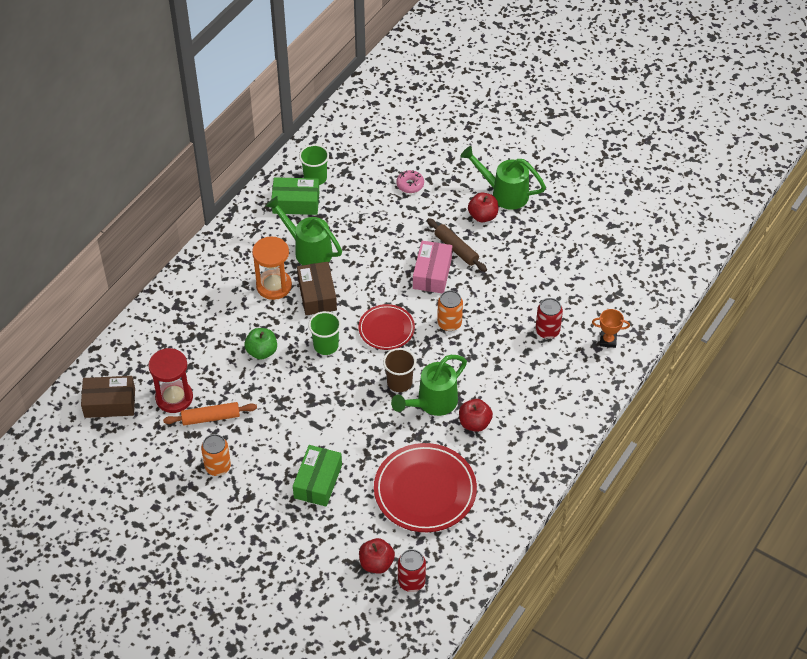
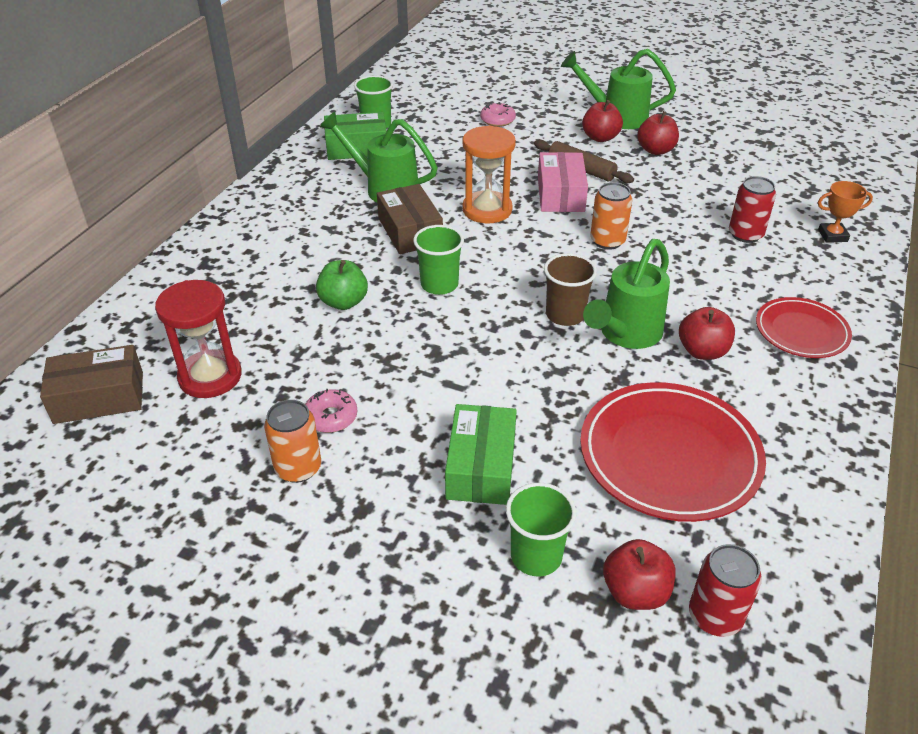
camera: 10 degrees left, 10 degrees down
(211, 417) = (275, 396): orange rolling pin -> none
(240, 436) = (331, 417): none -> pink donut
(274, 286) = (345, 228): orange hourglass -> orange hourglass (487, 210)
(332, 537) = (536, 556): none -> green cup
(386, 329) = (521, 257): red plate -> red plate (801, 331)
(519, 236) = (655, 150): none -> red apple

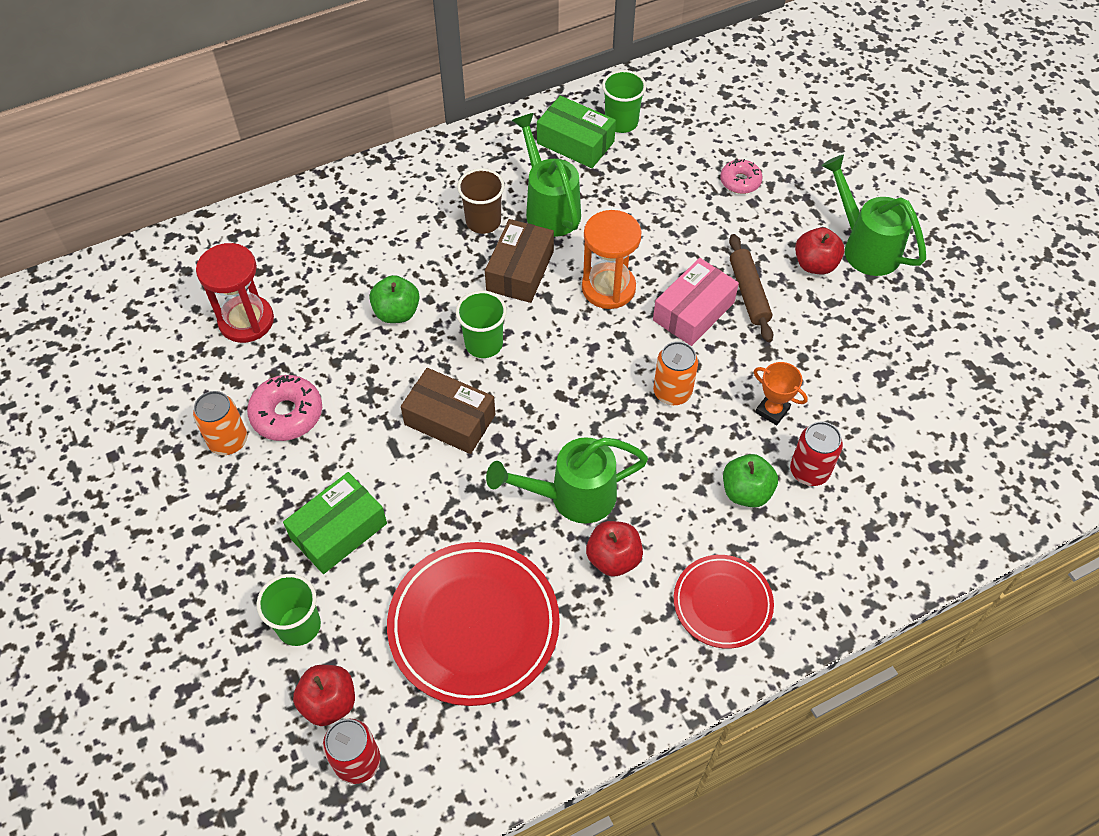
camera: 40 degrees right, 15 degrees up
(99, 397) = (167, 290): brown box -> brown box (450, 419)
(331, 417) = (287, 414): pink donut -> pink donut, size x1.54
(565, 315) = (546, 443): brown cup -> brown cup (483, 221)
(655, 150) = (851, 315): red apple -> none
(727, 266) = (746, 492): none -> green apple
(832, 235) = (895, 531): orange trophy -> orange trophy (772, 410)

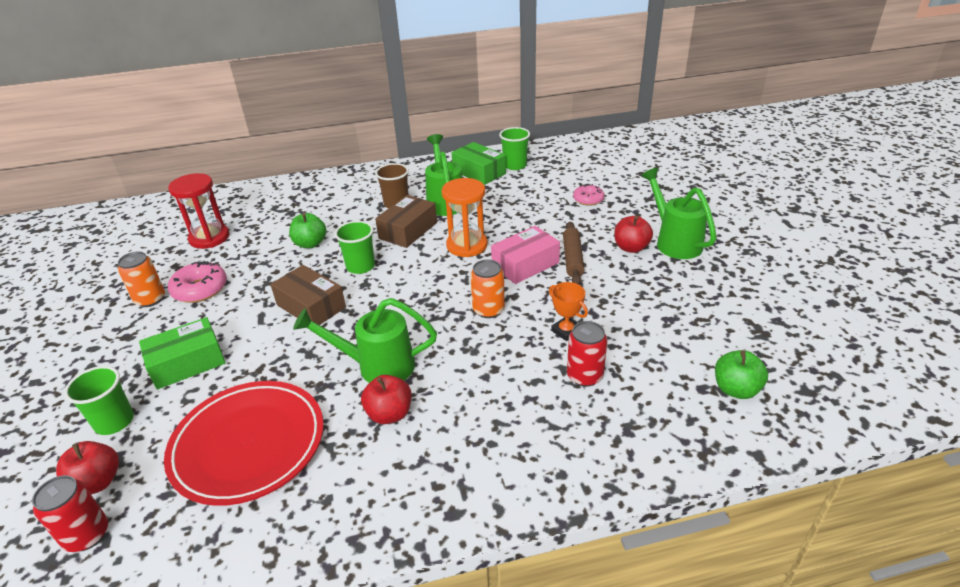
camera: 15 degrees right, 20 degrees down
(722, 603) = (470, 463): red plate -> none
(746, 492) = (523, 383): green apple -> green apple (736, 389)

